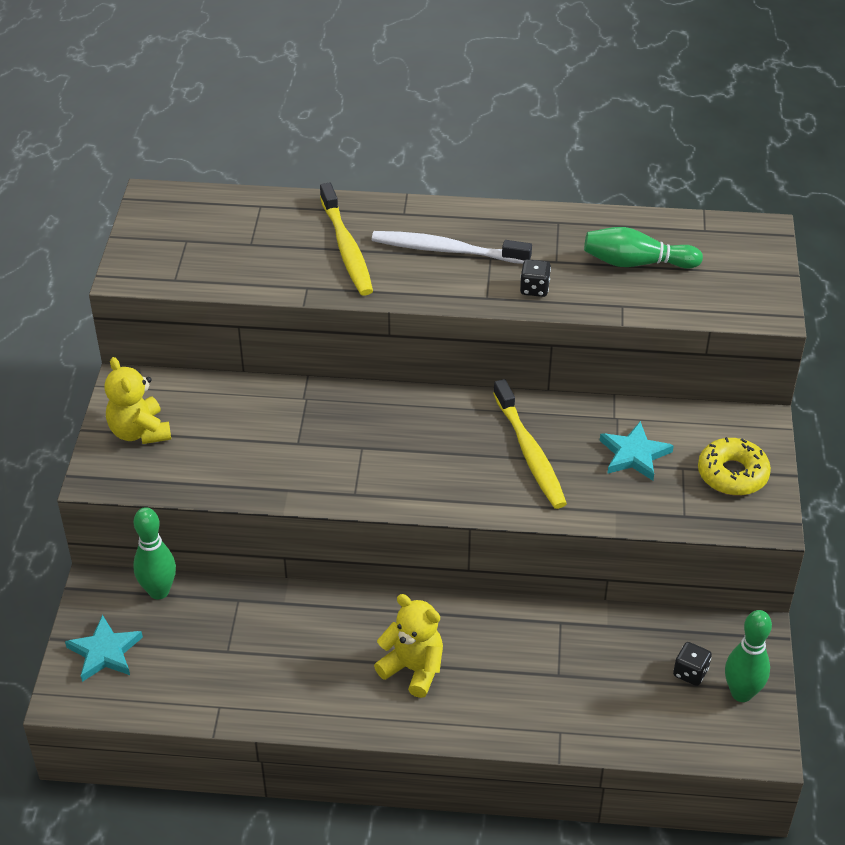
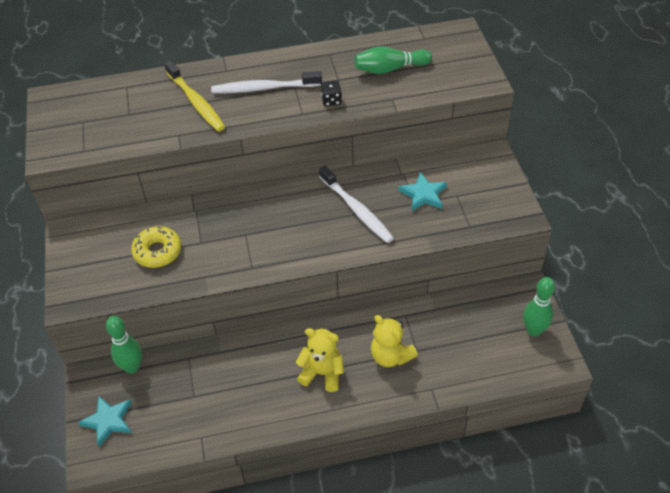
camera: 15 degrees left, 5 degrees up
(139, 432) = (88, 262): yellow teddy bear -> yellow teddy bear (390, 356)
(529, 452) = (357, 210): yellow toothbrush -> white toothbrush
(690, 672) = (497, 326): black dice -> none
(732, 474) = (489, 192): yellow donut -> yellow donut (157, 252)

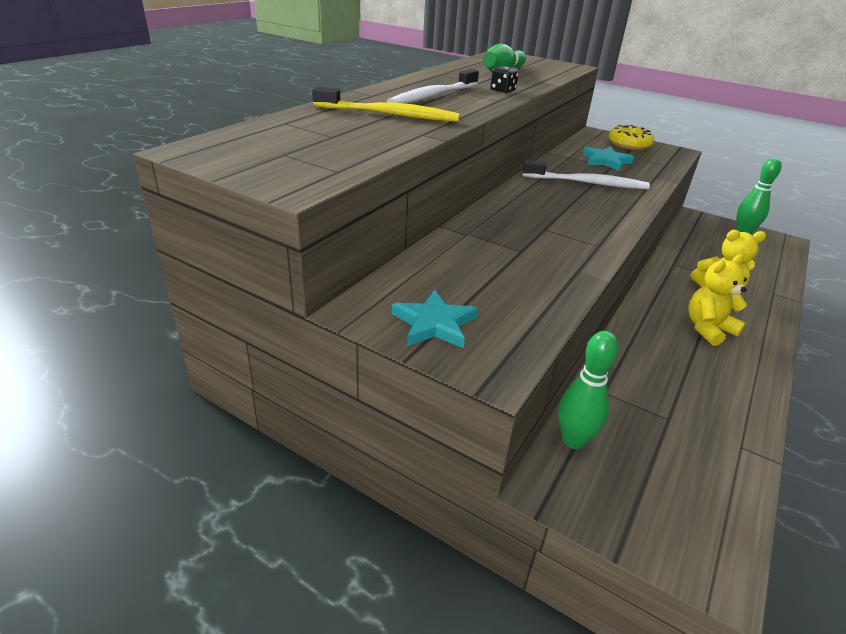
camera: 50 degrees left, 15 degrees down
(108, 421) = (651, 513): turquoise star -> turquoise star (434, 324)
(157, 252) = (497, 276): yellow donut -> yellow donut (629, 144)

